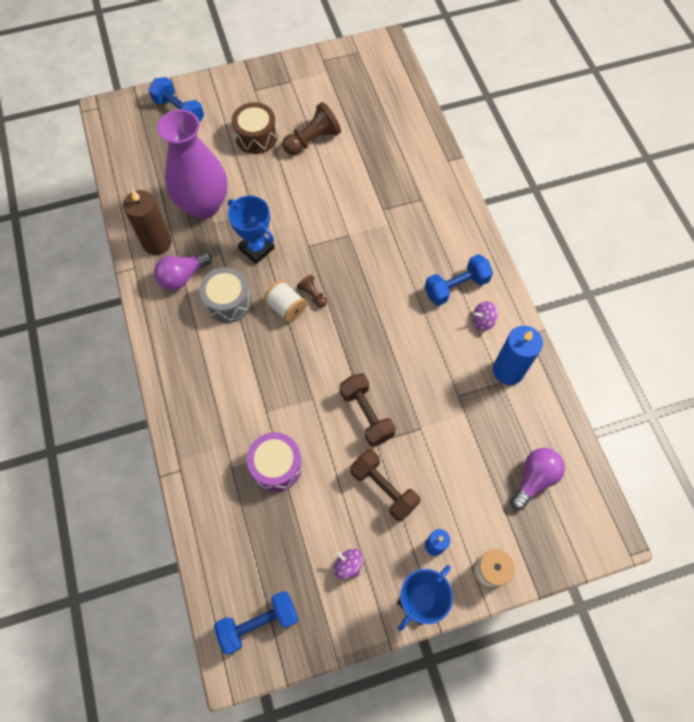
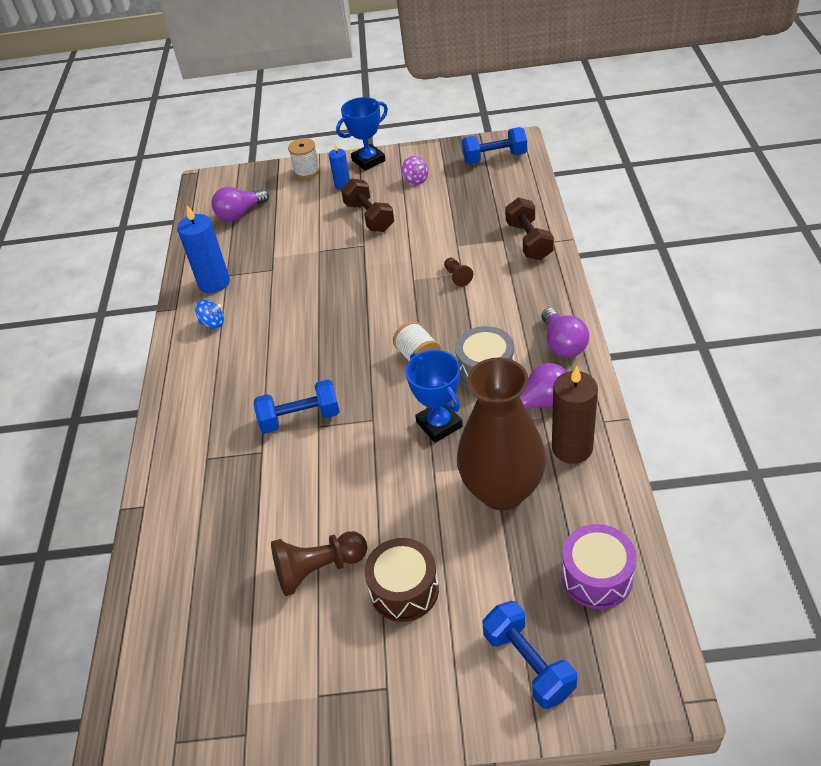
camera: 160 degrees left, 20 degrees down
(166, 337) = (563, 344): none -> purple light bulb
(204, 205) = (502, 490): purple vase -> brown vase
(276, 466) = (460, 237): purple drum -> purple drum (597, 577)
(313, 295) = (384, 366): brown pawn -> brown pawn (457, 277)
(366, 414) = (364, 264): brown dumbbell -> brown dumbbell (529, 241)
(456, 287) = (221, 356): blue dumbbell -> blue dumbbell (300, 418)
(483, 321) = (213, 323): purple spinning top -> blue spinning top

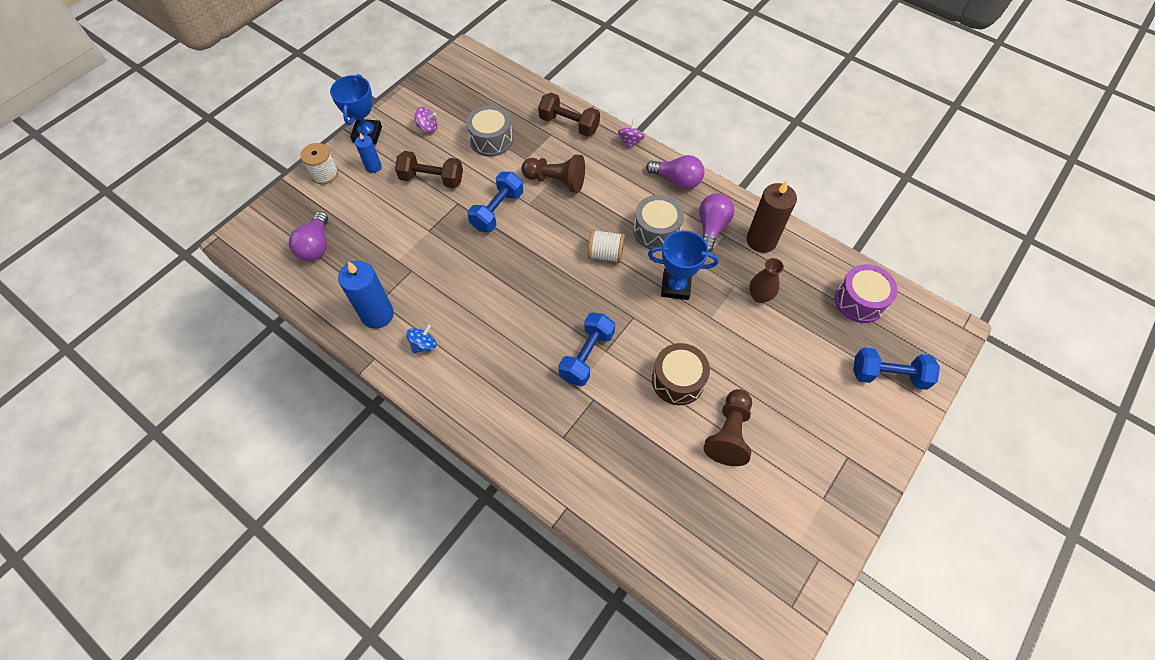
camera: 55 degrees left, 15 degrees up
(404, 590) = (786, 398): brown drum -> brown drum (678, 380)
(449, 216) = (491, 140): none -> grey drum
(457, 277) = (556, 181): brown pawn -> brown pawn, size x1.92
(494, 158) = (465, 76): blue dumbbell -> blue dumbbell (497, 210)
(502, 490) = (759, 296): brown vase -> brown vase, size x0.43
(564, 286) = (630, 142): none -> purple spinning top

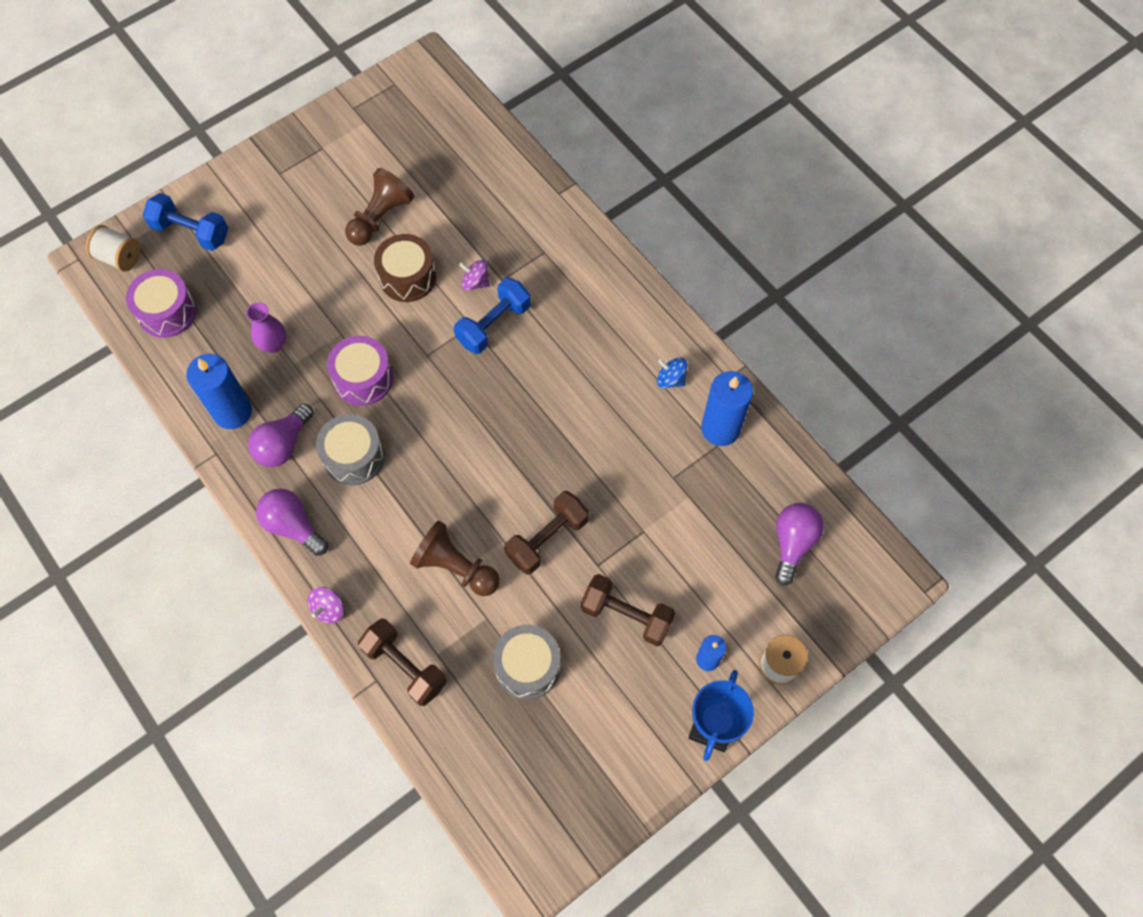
camera: 165 degrees left, 5 degrees up
(424, 345) = (671, 379): blue spinning top -> blue spinning top turned 60 degrees clockwise
(428, 127) = (618, 717): purple spinning top -> purple spinning top (475, 282)
(497, 210) = (547, 539): blue dumbbell -> brown dumbbell
(605, 254) = (429, 440): white spool -> white spool (119, 257)
(675, 287) = (363, 378): blue trophy -> purple drum
(759, 296) = (273, 344): brown vase -> purple vase
(761, 240) = (232, 412): brown candle -> blue candle

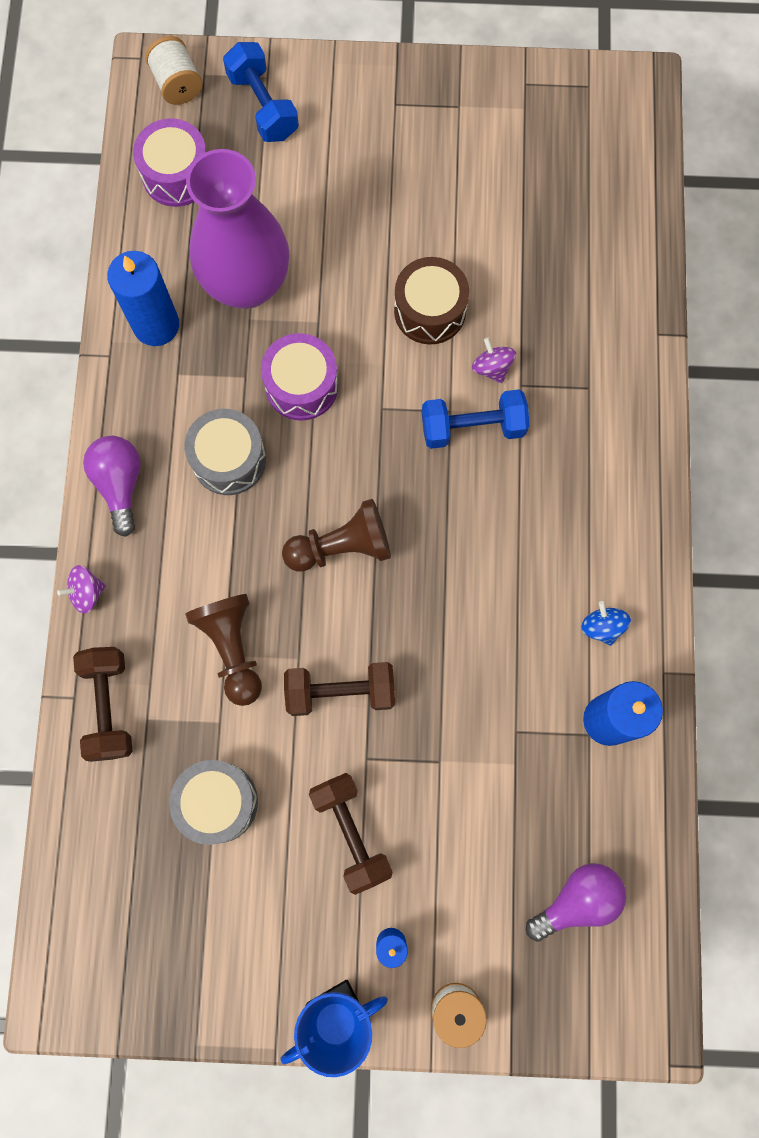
camera: 40 degrees right, 10 degrees up
(273, 344) = (247, 284): purple vase -> purple vase, size x2.30
(283, 444) = (175, 395): purple light bulb -> none
(380, 217) = (455, 226): brown pawn -> brown pawn (342, 546)

